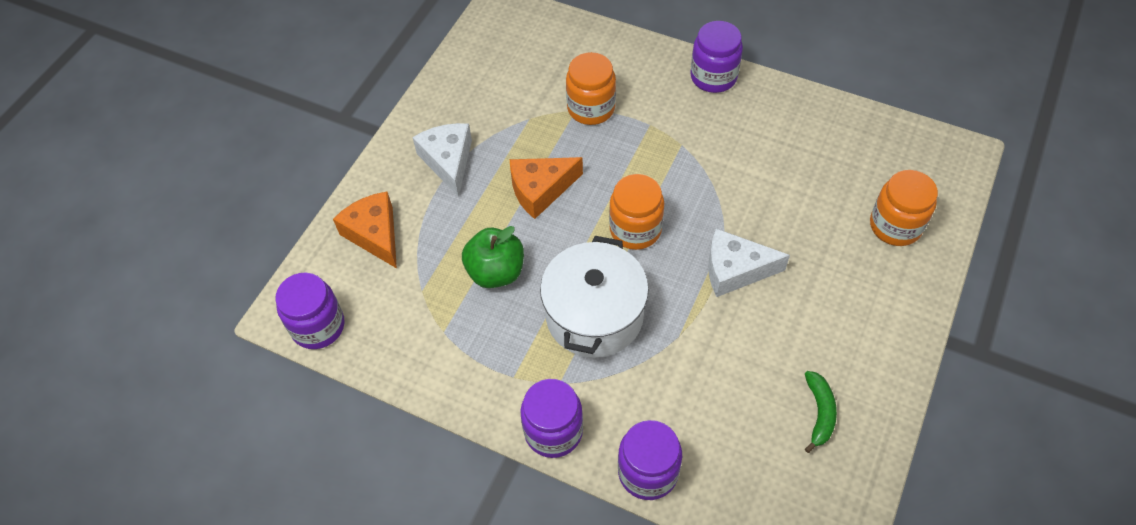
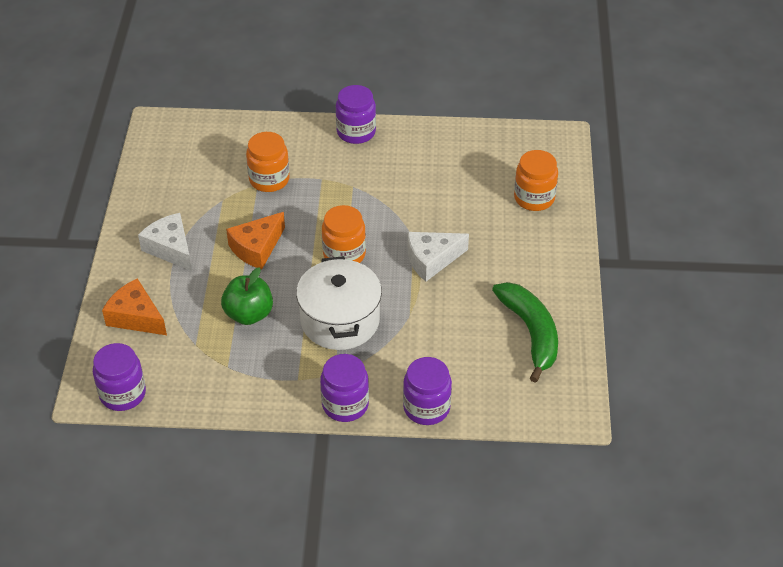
camera: 25 degrees left, 10 degrees down
(819, 413) = (531, 333): green banana -> green banana, size x1.90

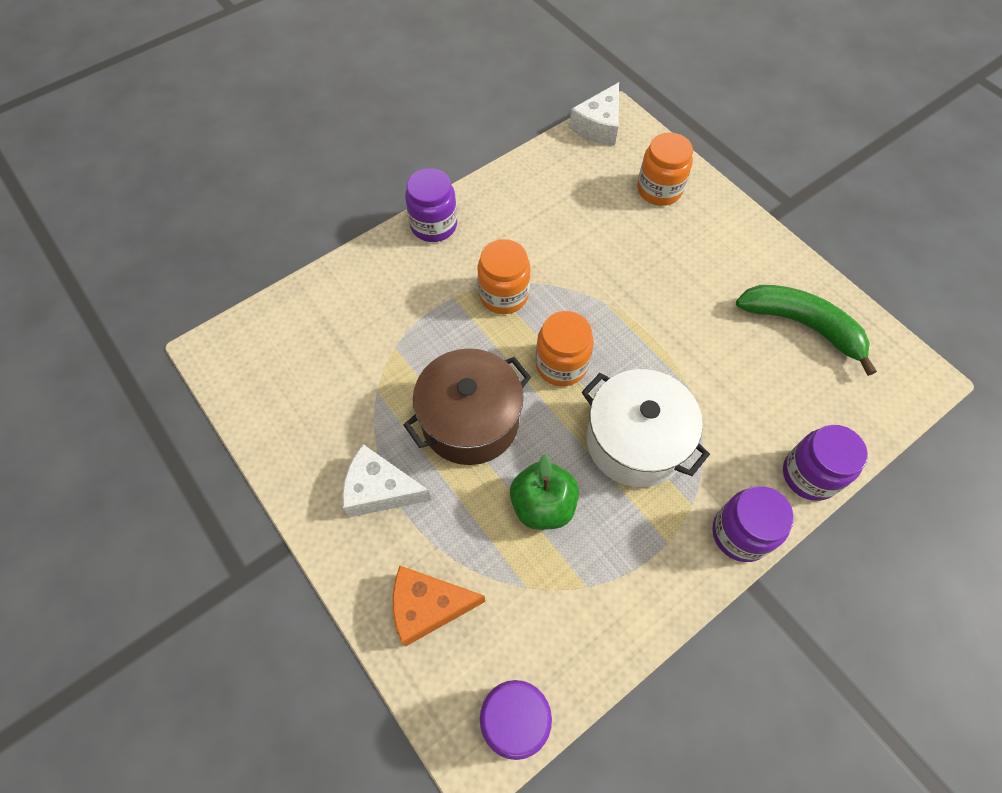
camera: 40 degrees left, 15 degrees up
(257, 248) = (470, 421): orange cheese -> brown pot
(269, 179) = (402, 333): orange jar -> orange jar (503, 295)
(431, 260) = (644, 312): white cheese -> white cheese (599, 126)

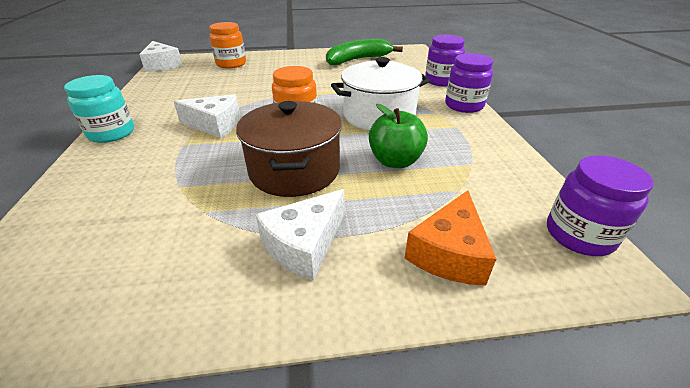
camera: 60 degrees left, 25 degrees down
(434, 225) = (112, 133): purple jar -> turquoise jar
(503, 295) = (215, 125): orange jar -> white cheese

